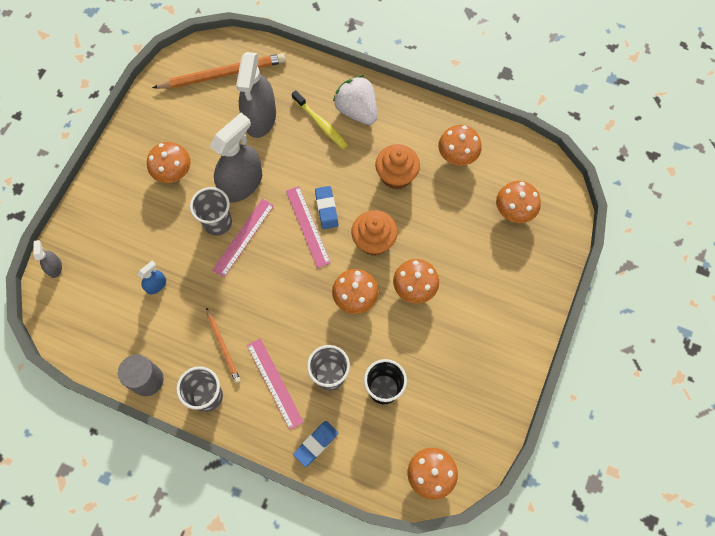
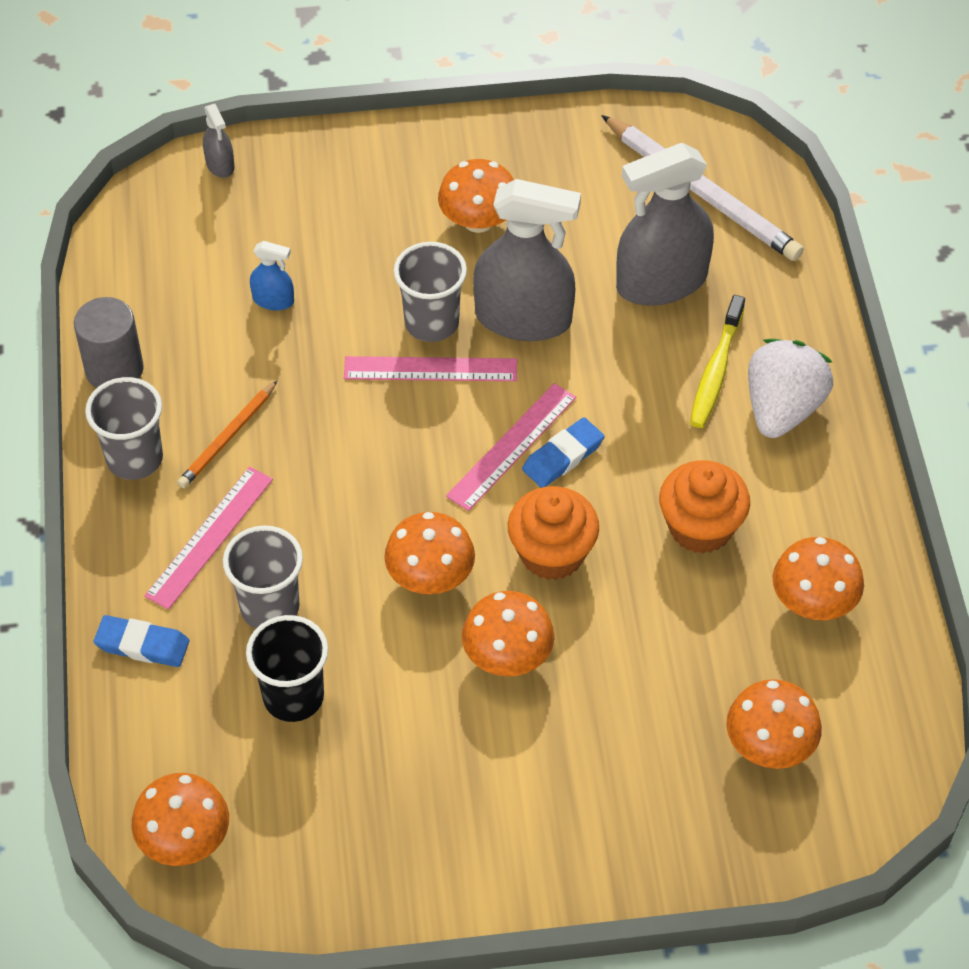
camera: 60 degrees right, 15 degrees down
(54, 267) = (220, 165): grey spray bottle -> grey spray bottle turned 105 degrees clockwise
(223, 74) = (702, 192): orange pencil -> white pencil

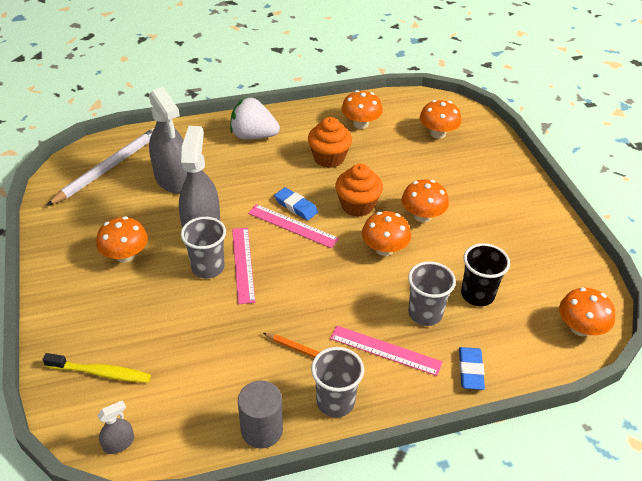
camera: 100 degrees left, 10 degrees down
(220, 165) = (64, 400): grey spray bottle -> grey spray bottle (119, 443)
(273, 300) = (193, 347): blue spray bottle -> none
(715, 371) = (232, 157): yellow toothbrush -> yellow toothbrush (101, 373)

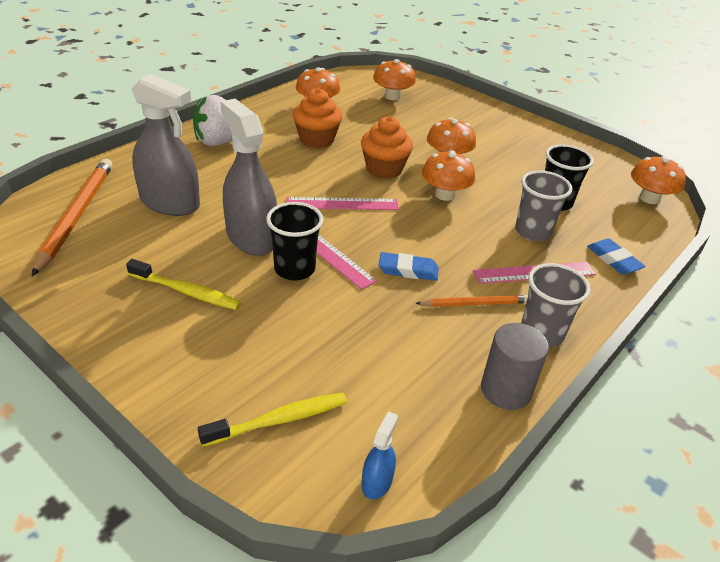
camera: 35 degrees left, 5 degrees down
(108, 168) = (76, 216): white pencil -> orange pencil
(119, 443) = (377, 482): grey spray bottle -> blue spray bottle
(125, 255) = (187, 292): orange mushroom -> yellow toothbrush
(208, 267) = (294, 269): grey cup -> black cup
(296, 206) = (327, 187): blue eraser -> blue eraser (408, 270)

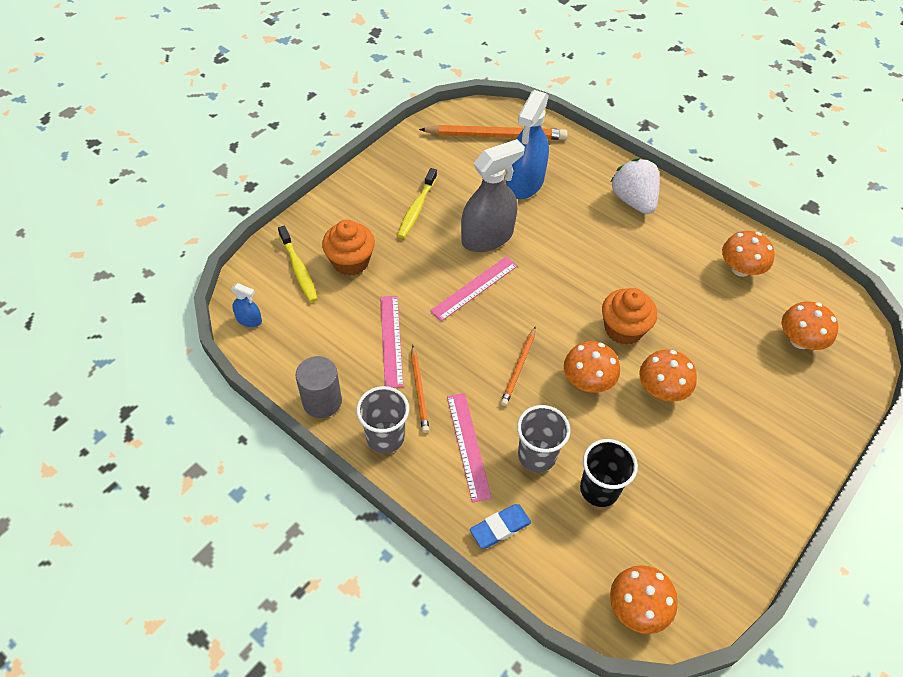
camera: 90 degrees right, 15 degrees up
(170, 203) = (525, 182): grey spray bottle -> blue spray bottle
(294, 269) = (450, 267): black cup -> none
(317, 139) = (664, 272): orange cupcake -> orange cupcake (350, 262)
(342, 204) = (550, 295): pink ruler -> pink ruler (391, 340)
(408, 270) = (459, 344): blue eraser -> none
(435, 232) = (519, 368): none -> orange pencil

